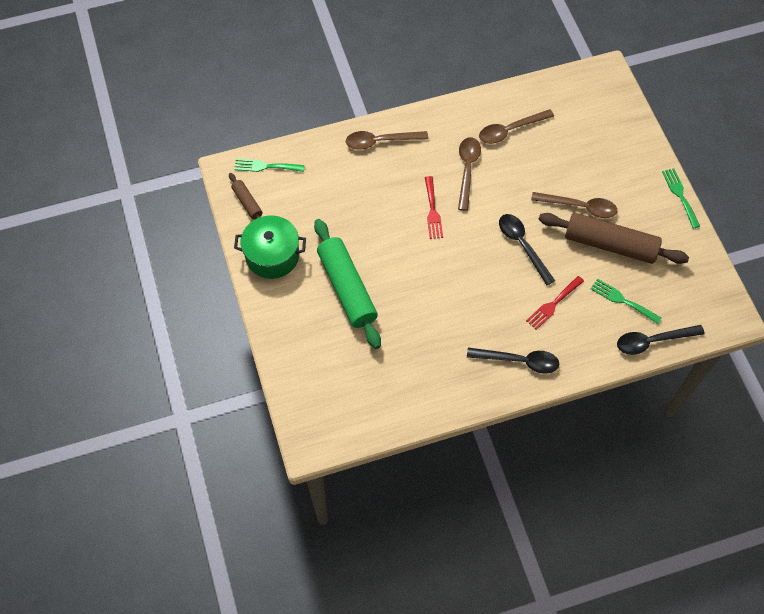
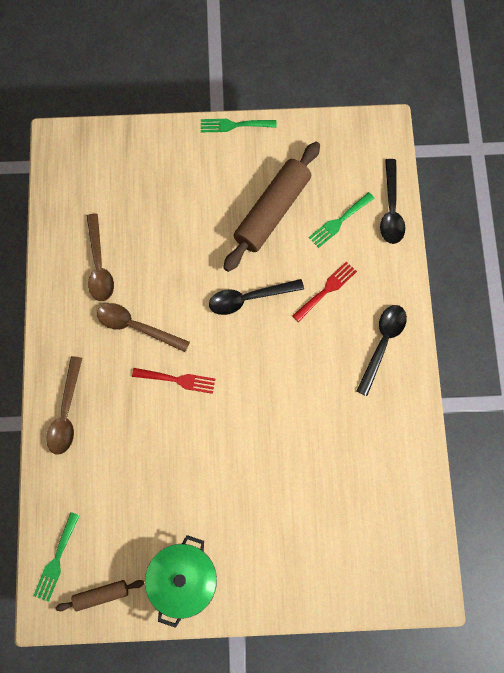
camera: 75 degrees left, 10 degrees up
(347, 288) = (250, 502): green rolling pin -> none
(553, 304) = (326, 290): red fork -> red fork turned 105 degrees counterclockwise
(579, 207) = (219, 225): brown spoon -> none

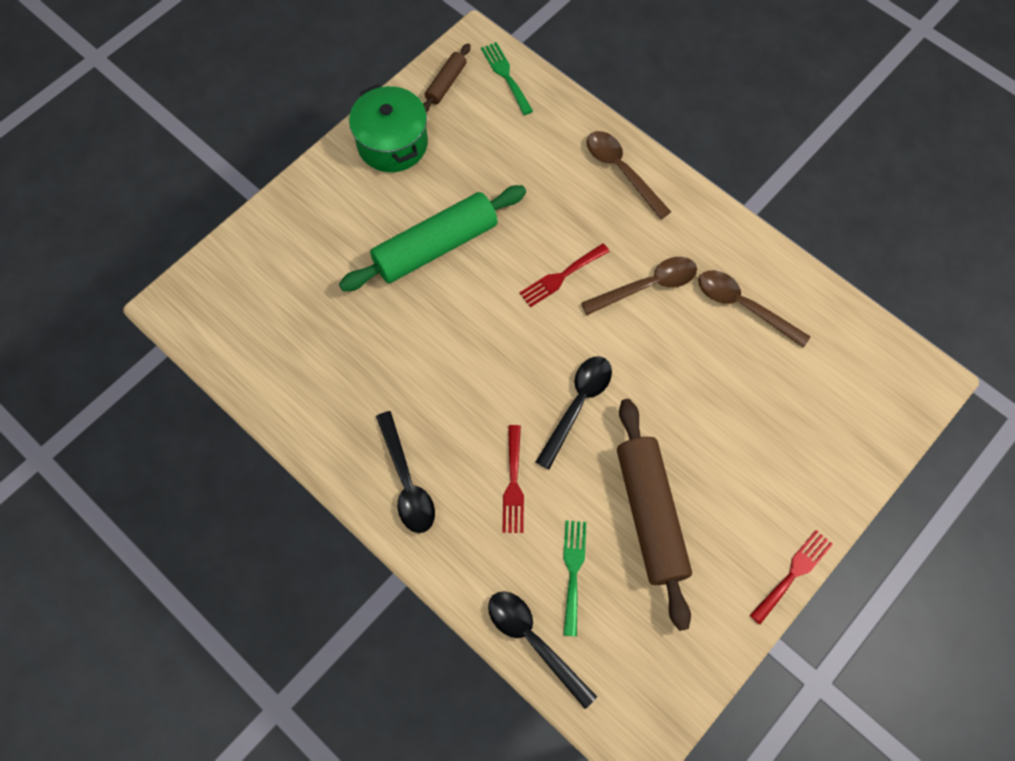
camera: 135 degrees right, 5 degrees down
(230, 473) = (436, 246): none -> green rolling pin
(234, 125) = (793, 573): green fork -> red fork

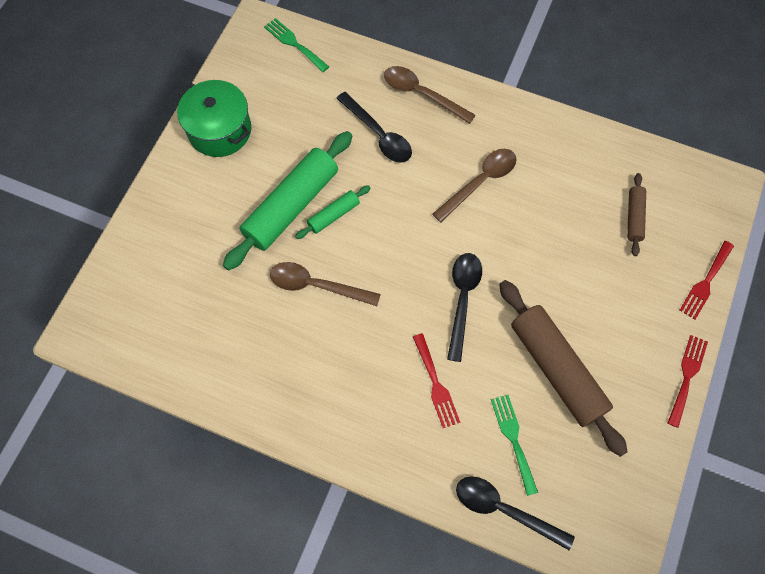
camera: 20 degrees left, 0 degrees up
(407, 482) = (345, 414): black spoon -> black spoon (378, 134)
(446, 83) = (246, 65): brown rolling pin -> brown rolling pin (634, 217)
(476, 270) = (333, 215): none -> green rolling pin
(561, 277) = (407, 197): red fork -> red fork (705, 283)
(743, 306) = (563, 173): brown spoon -> brown spoon (316, 285)

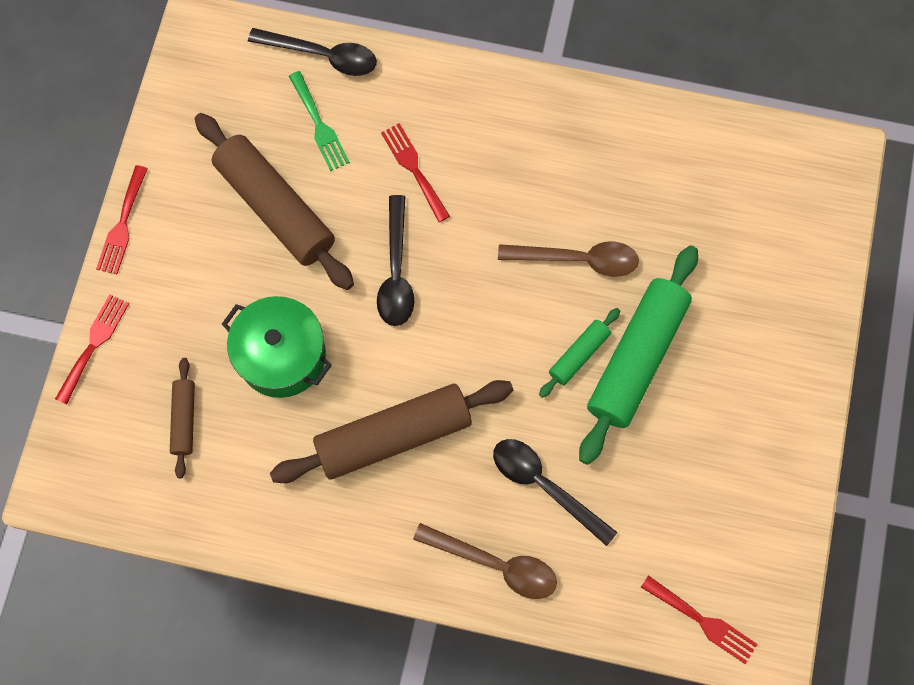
camera: 170 degrees right, 5 degrees up
(219, 130) = (765, 454): green pot -> green pot (282, 356)
(294, 43) = (703, 621): green fork -> red fork
(480, 182) = (394, 436): brown spoon -> brown rolling pin

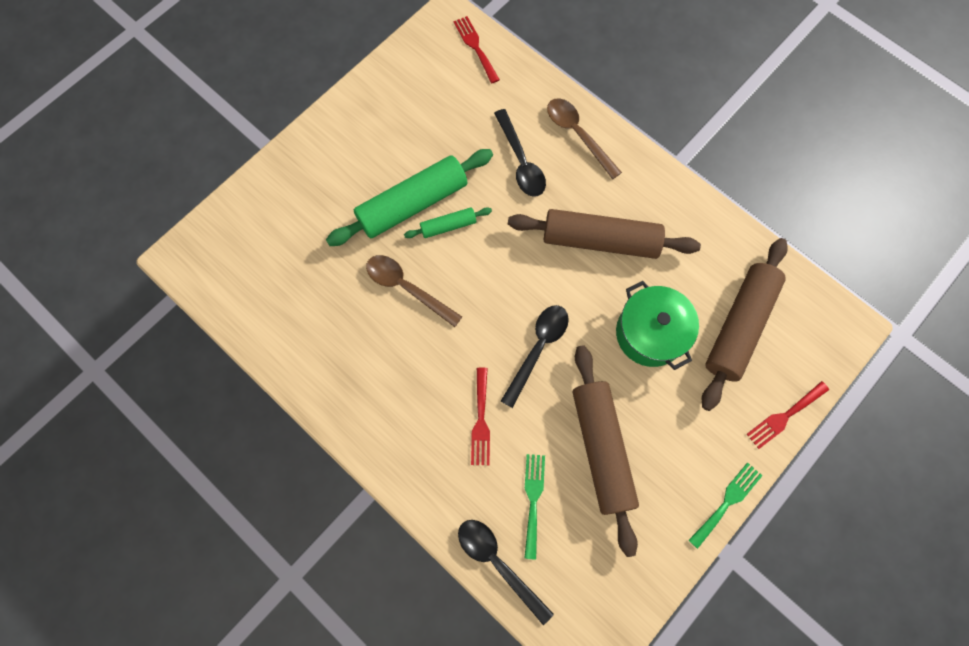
camera: 150 degrees left, 0 degrees up
(122, 225) = (727, 502): red fork -> green fork
(184, 419) = (739, 326): brown rolling pin -> brown rolling pin, size x2.07

